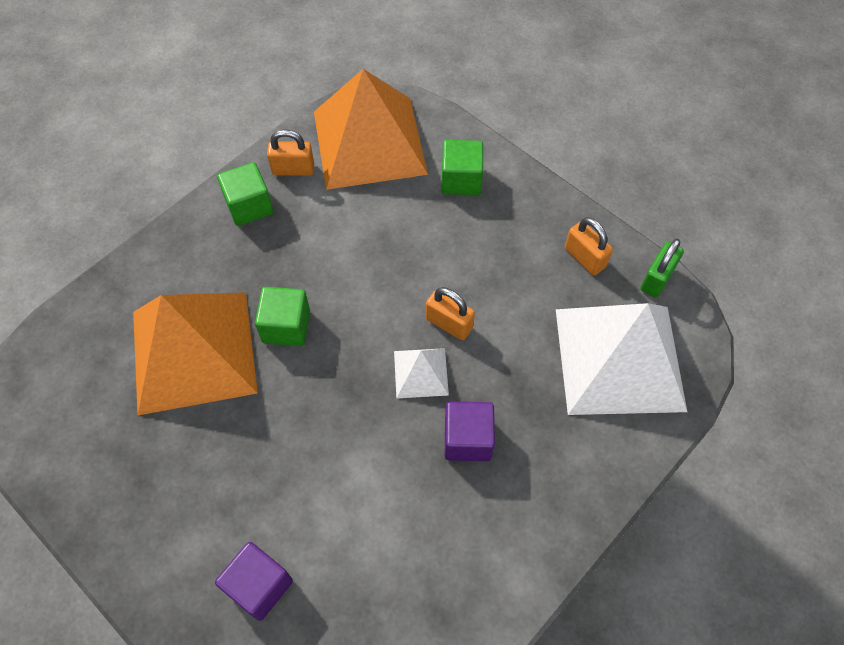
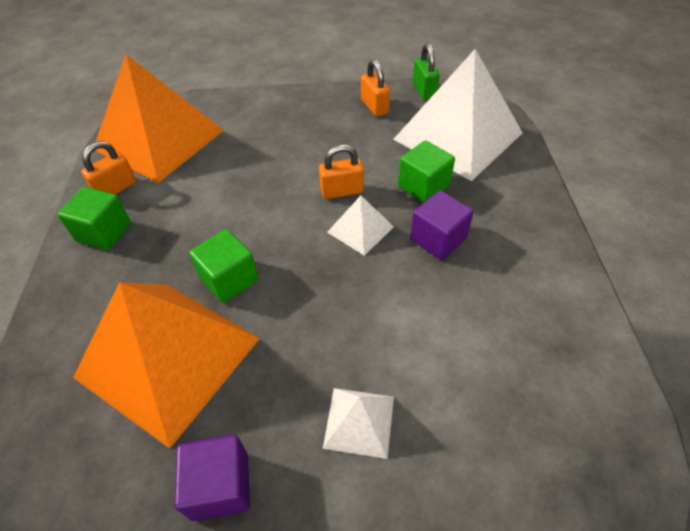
camera: 45 degrees left, 10 degrees down
(250, 513) = (359, 421): none -> white pyramid
(259, 586) = (432, 464): purple cube -> purple cube (220, 485)
(461, 180) = (250, 119): green cube -> green cube (423, 186)
(584, 258) = (374, 107): orange padlock -> orange padlock turned 60 degrees clockwise

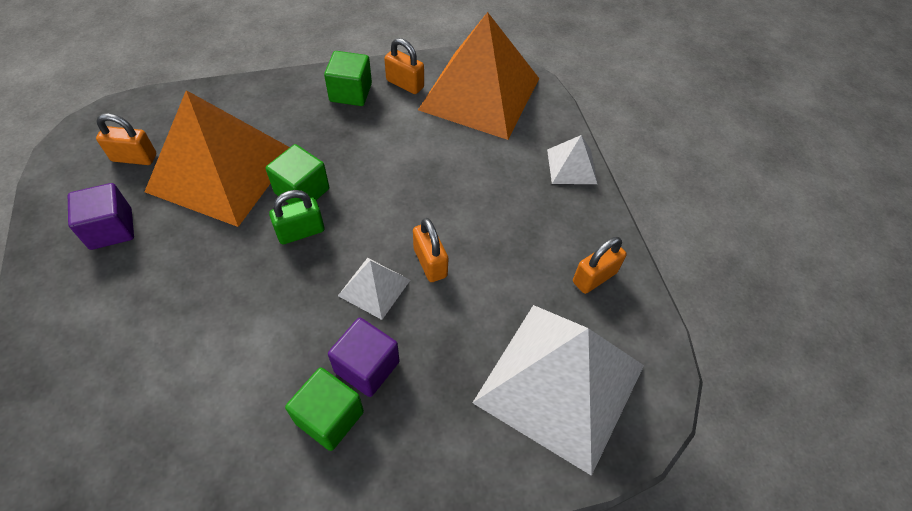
camera: 75 degrees right, 5 degrees up
(100, 468) = (134, 158): none -> orange padlock
(359, 421) = (152, 313): white pyramid -> white pyramid (571, 166)
(423, 186) = (452, 346): green cube -> green cube (329, 417)
(424, 90) = (651, 334): green padlock -> green padlock (301, 232)

